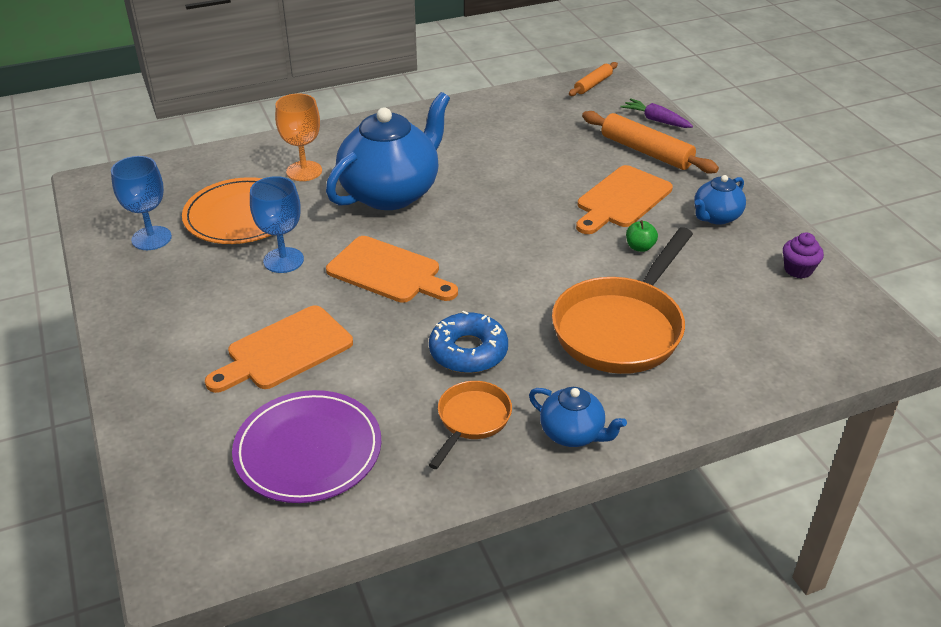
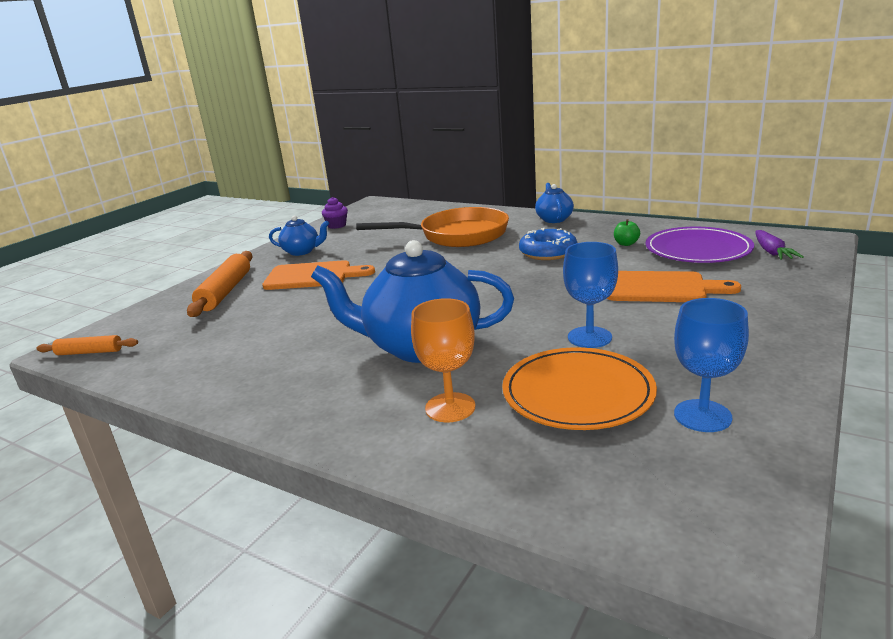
camera: 125 degrees left, 15 degrees down
(388, 272) = (524, 299): orange cutting board -> none
(471, 420) = (592, 234): orange pan -> none
(640, 247) = (368, 255): green apple -> green apple (626, 244)
(656, 120) = (160, 305): purple carrot -> purple carrot (772, 252)

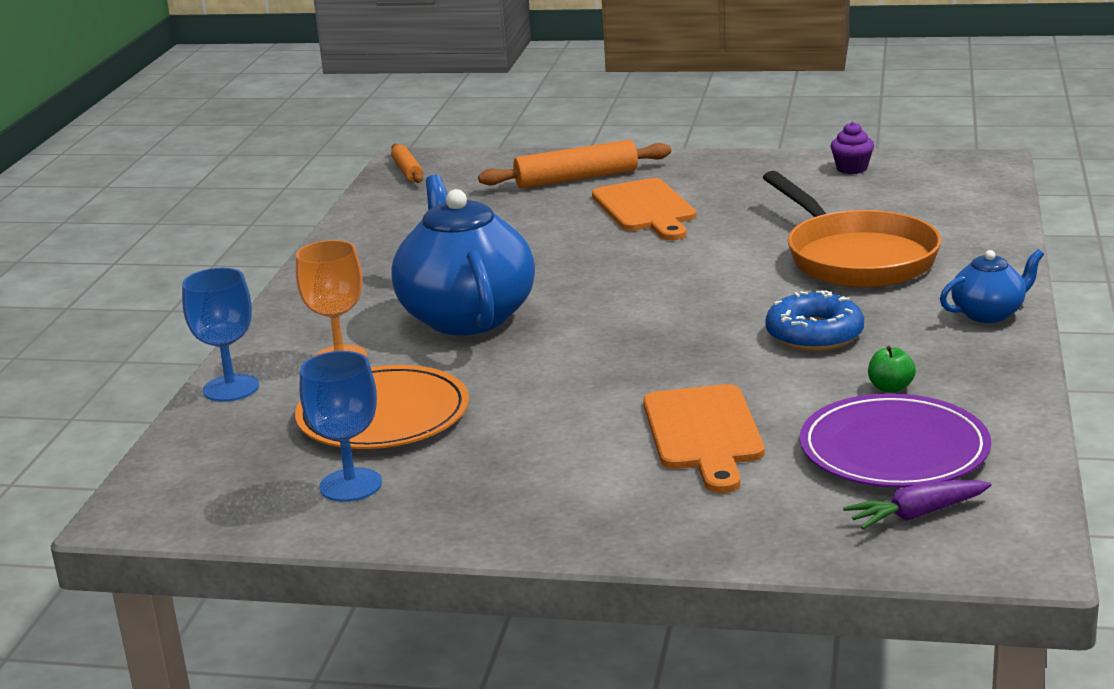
camera: 70 degrees right, 0 degrees up
(302, 251) = (730, 178): blue teapot -> none
(589, 337) = (521, 404): blue goblet -> blue goblet (231, 388)

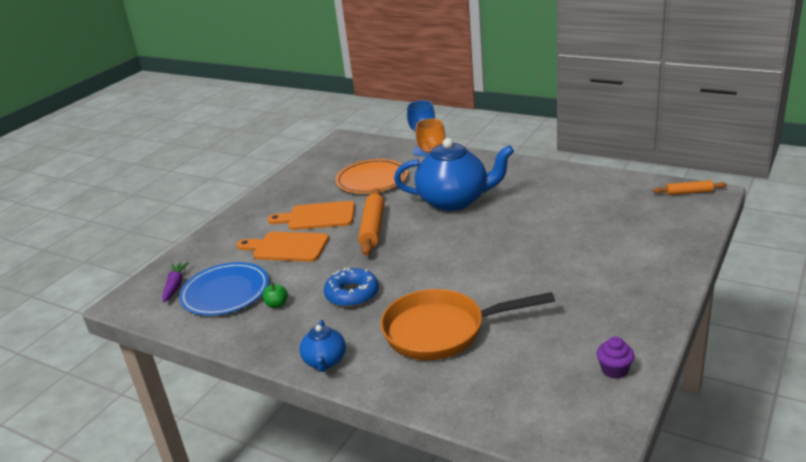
camera: 110 degrees right, 5 degrees up
(350, 485) = (323, 173): blue goblet -> none
(576, 178) = (647, 248): orange rolling pin -> orange rolling pin (372, 228)
(646, 209) = (575, 266): orange cutting board -> orange cutting board (317, 217)
(894, 449) = (225, 292): purple plate -> blue plate

